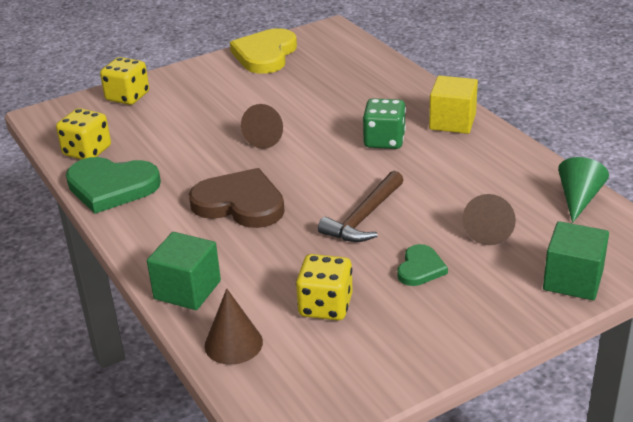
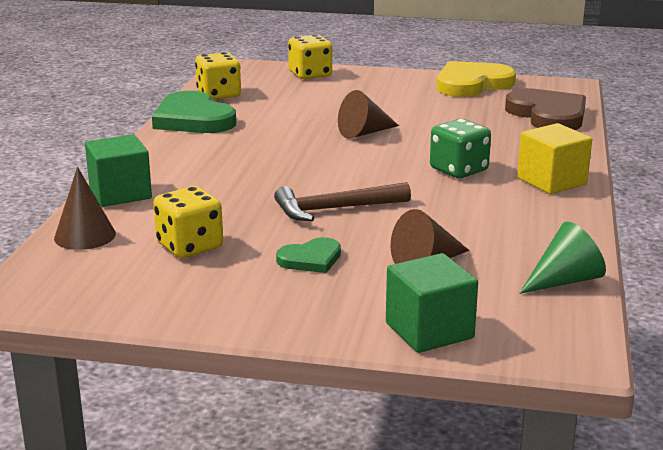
camera: 40 degrees right, 10 degrees down
(240, 203) = (259, 162): brown heart -> brown heart (548, 115)

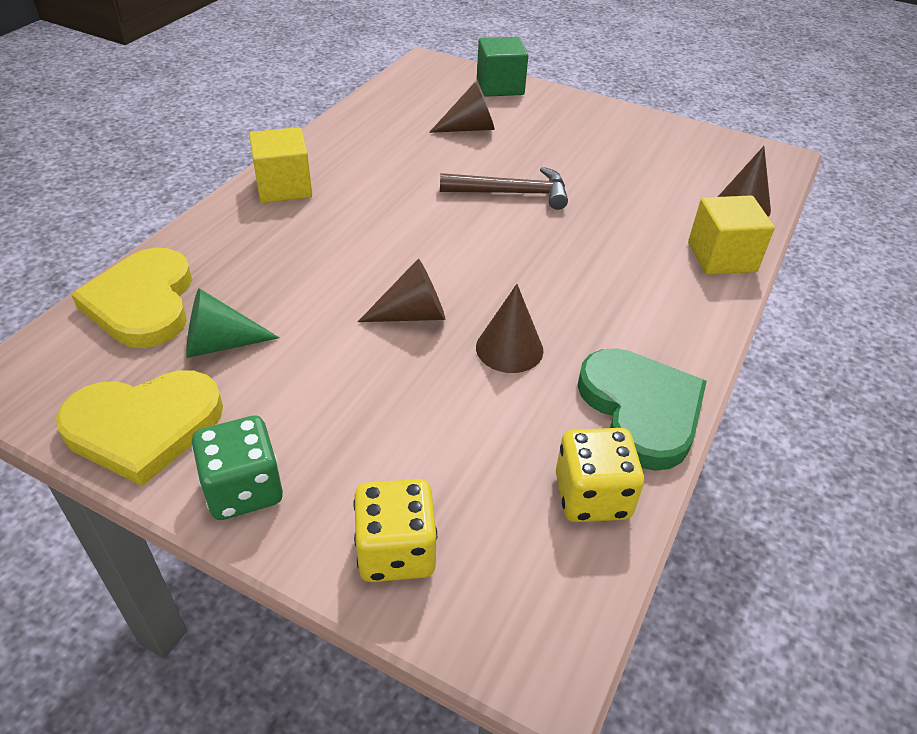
camera: 165 degrees left, 20 degrees up
(120, 193) = (721, 257): green cube -> yellow cube
(190, 246) = (649, 177): yellow dice -> none
(287, 129) = (509, 348): none -> brown cone
(311, 259) = (554, 147): green heart -> none
(458, 170) = (357, 221): green dice -> green dice (243, 489)
(548, 115) = (143, 303): brown heart -> yellow heart
(564, 280) = (385, 99): green cone -> green cone (220, 344)

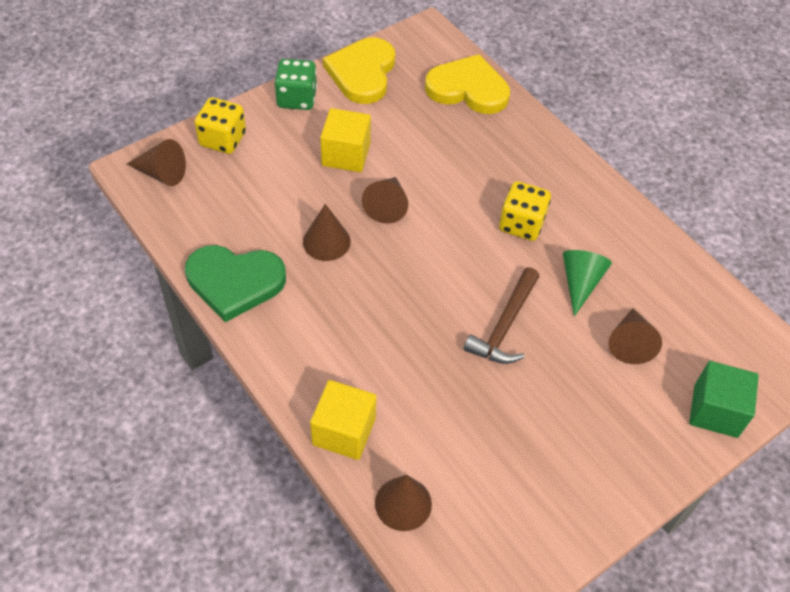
camera: 115 degrees right, 10 degrees up
(220, 344) = (411, 112): green cone -> green cone (580, 283)
(284, 187) = (575, 184): yellow cube -> yellow cube (346, 154)
(526, 604) = (162, 173): none -> brown cone
(592, 496) = (196, 227): yellow dice -> yellow dice (521, 224)

